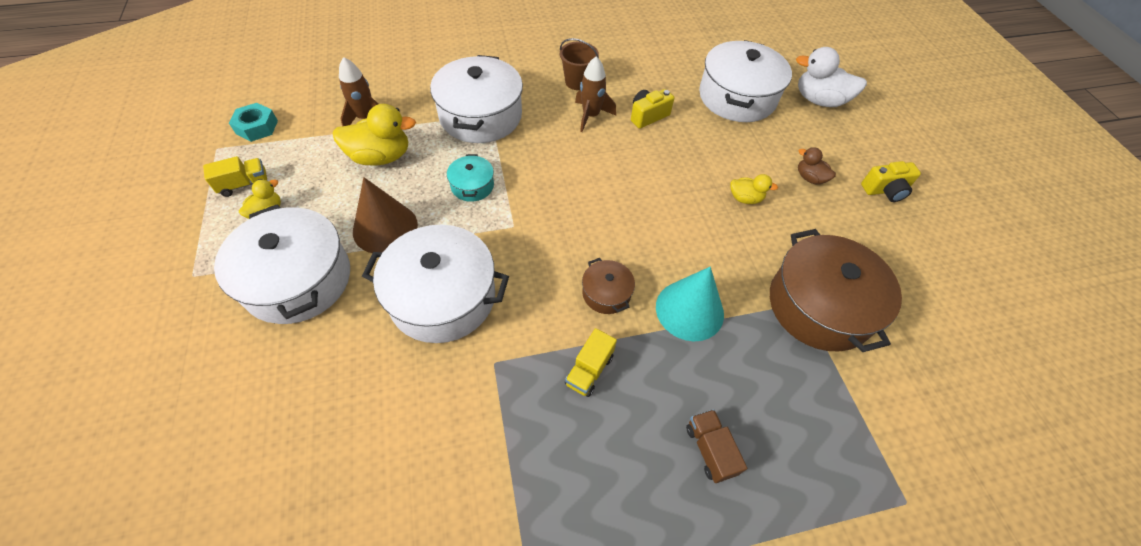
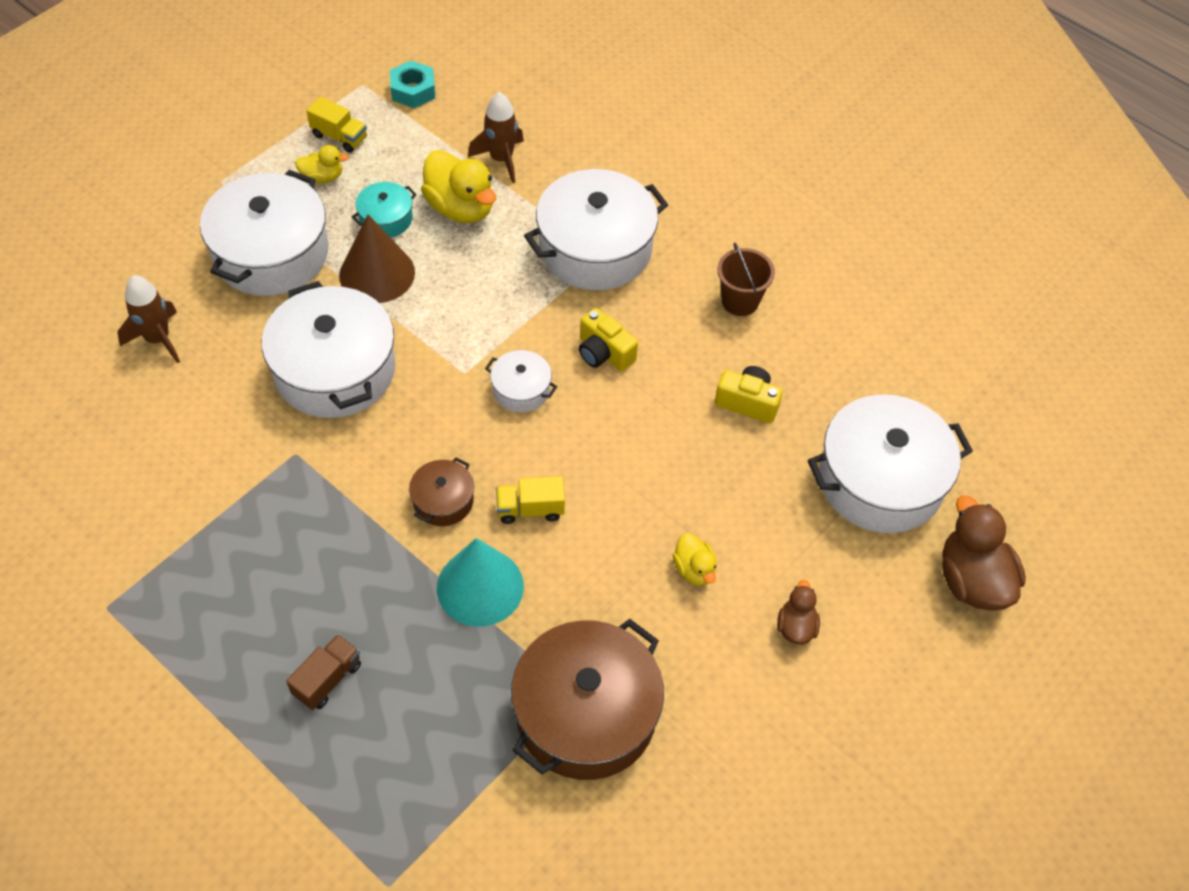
camera: 55 degrees right, 0 degrees up
(472, 186) = (488, 306): turquoise pot -> turquoise pot (386, 219)
(552, 205) = (521, 389): none -> white pot
(589, 370) = (342, 534): yellow truck -> yellow truck (530, 509)
(591, 116) = (692, 347): brown rocket -> brown rocket (158, 339)
(819, 100) = (972, 581): white duck -> brown duck
(885, 190) = (852, 725): yellow camera -> yellow camera (604, 353)

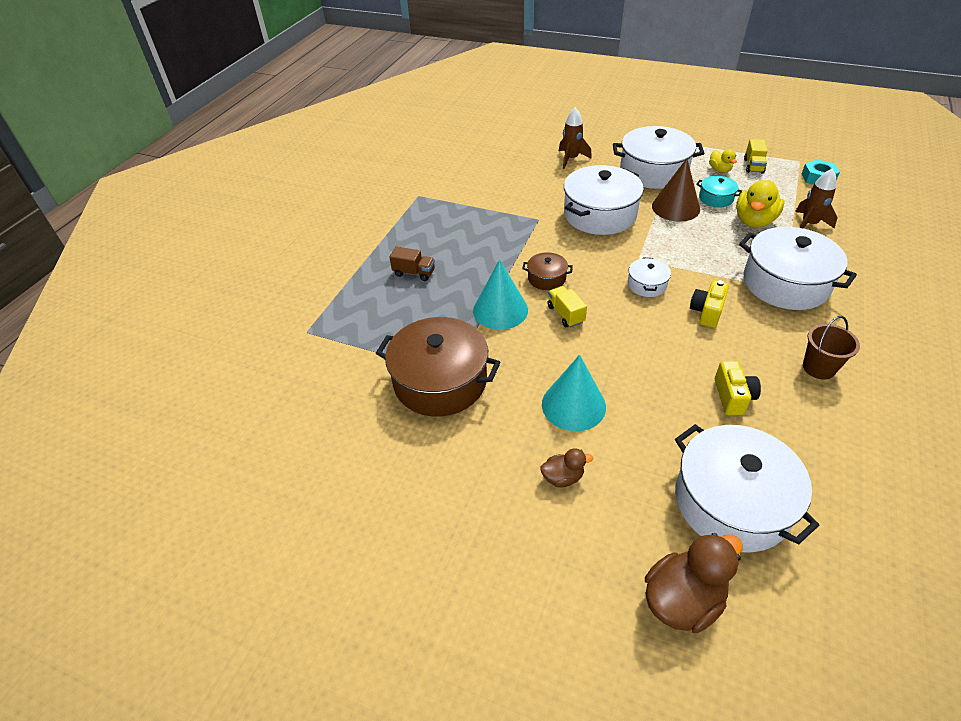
camera: 75 degrees right, 10 degrees down
(694, 569) = (573, 405): yellow duck -> turquoise cone

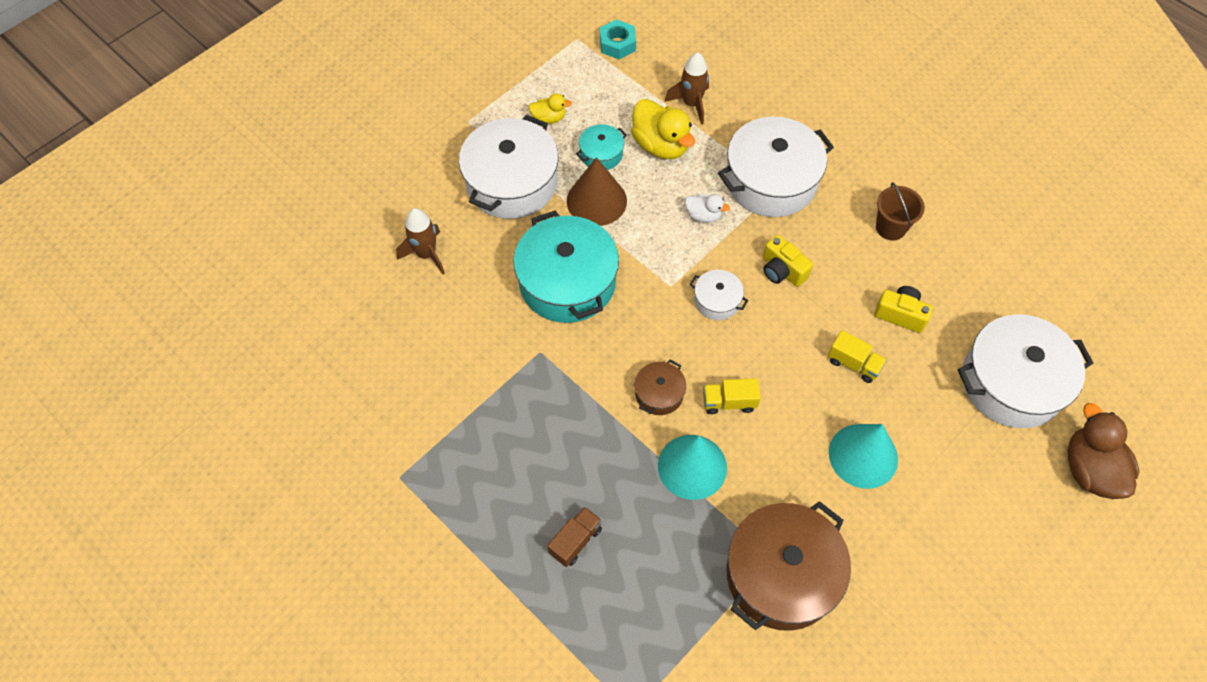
camera: 70 degrees left, 15 degrees up
(562, 477) = (947, 506): brown duck -> none
(600, 214) = (567, 282): white pot -> turquoise pot
(715, 258) = (703, 215): none -> white duck
(753, 166) = (560, 84): yellow truck -> yellow truck (854, 363)

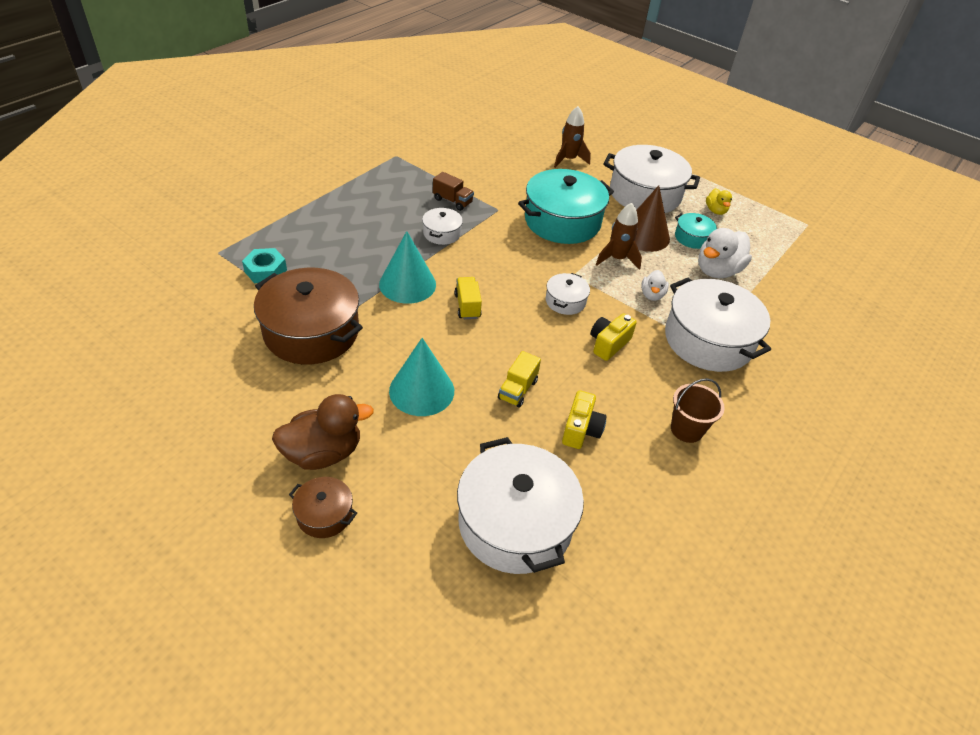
camera: 80 degrees right, 15 degrees down
(575, 541) = (347, 227): brown truck -> brown truck (453, 201)
(591, 423) = (442, 233): none -> white pot
(617, 44) = (816, 246): turquoise nut -> turquoise nut (265, 271)
(659, 394) = (470, 267): brown pot -> brown pot (324, 514)
(661, 145) = (717, 271): yellow duck -> white duck
(691, 104) = (773, 290): brown rocket -> brown rocket (617, 259)
(1090, 470) = (412, 591): brown duck -> brown duck (323, 453)

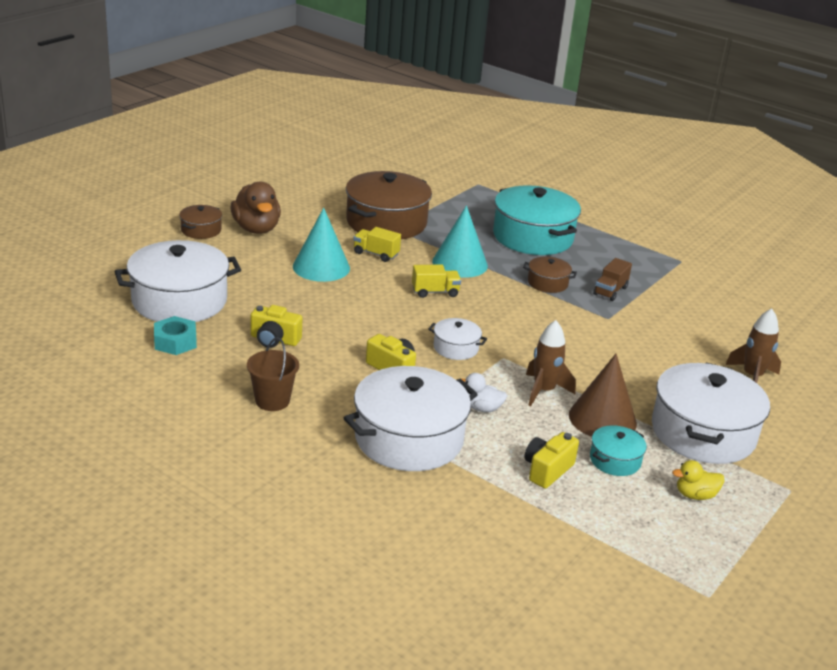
camera: 90 degrees right, 15 degrees down
(265, 271) = (459, 203): turquoise nut -> turquoise nut (175, 342)
(442, 233) = (547, 283): white pot -> brown pot
(518, 390) = (324, 311): yellow truck -> yellow truck (376, 254)
(562, 221) = (604, 359): turquoise pot -> turquoise pot (533, 237)
(717, 271) = (547, 470): white duck -> yellow camera

